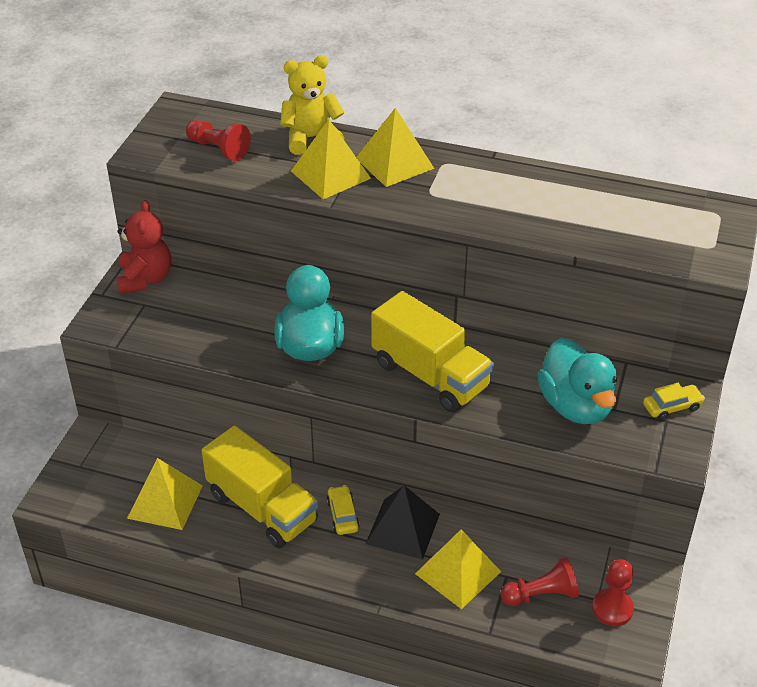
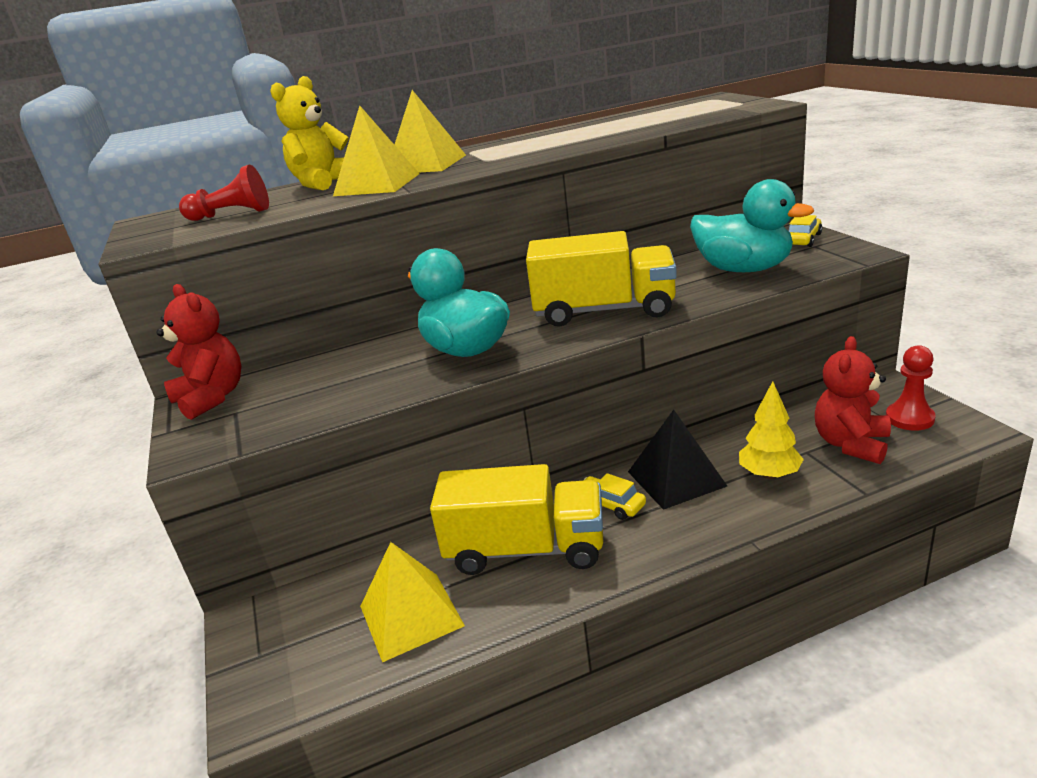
camera: 35 degrees left, 15 degrees down
(458, 572) = (769, 474): yellow pyramid -> yellow tree
(541, 594) = (851, 444): red pawn -> red teddy bear

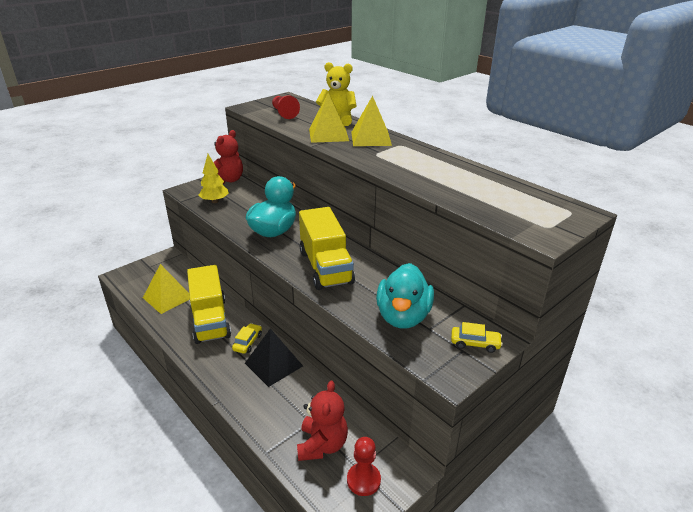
camera: 65 degrees right, 5 degrees up
(769, 474) = (282, 405): yellow tree -> yellow tree (215, 201)
(851, 444) = (322, 445): red teddy bear -> red teddy bear turned 90 degrees clockwise

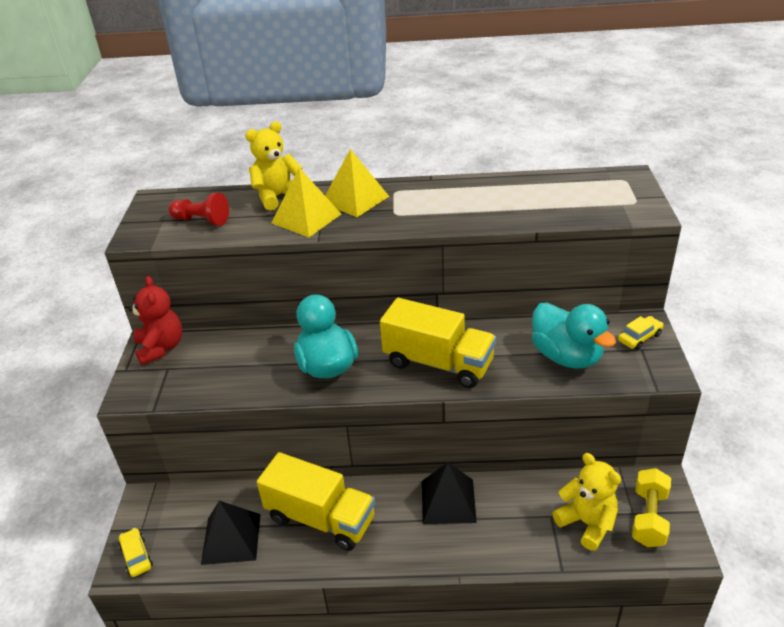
camera: 45 degrees left, 5 degrees up
(168, 297) = (231, 538): yellow pyramid -> black pyramid
(215, 201) = (197, 381): yellow tree -> none
(247, 342) = (393, 504): yellow car -> yellow car (136, 556)
(322, 445) = (587, 523): red teddy bear -> yellow teddy bear
(363, 480) = (648, 517): red pawn -> yellow dumbbell

